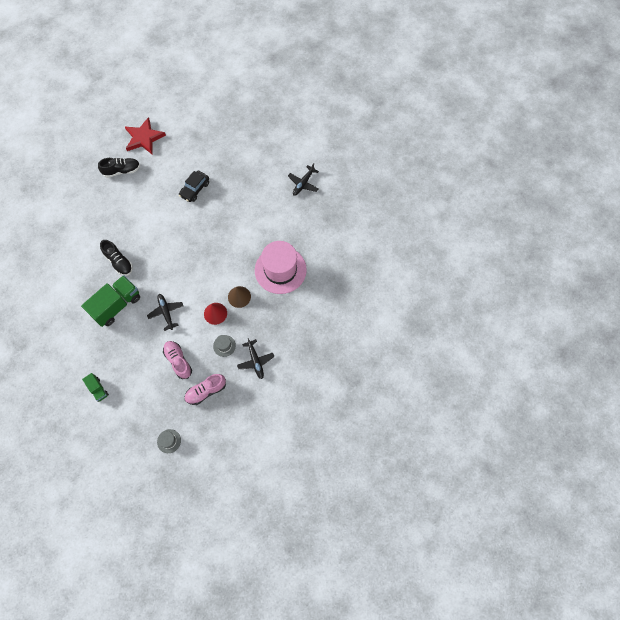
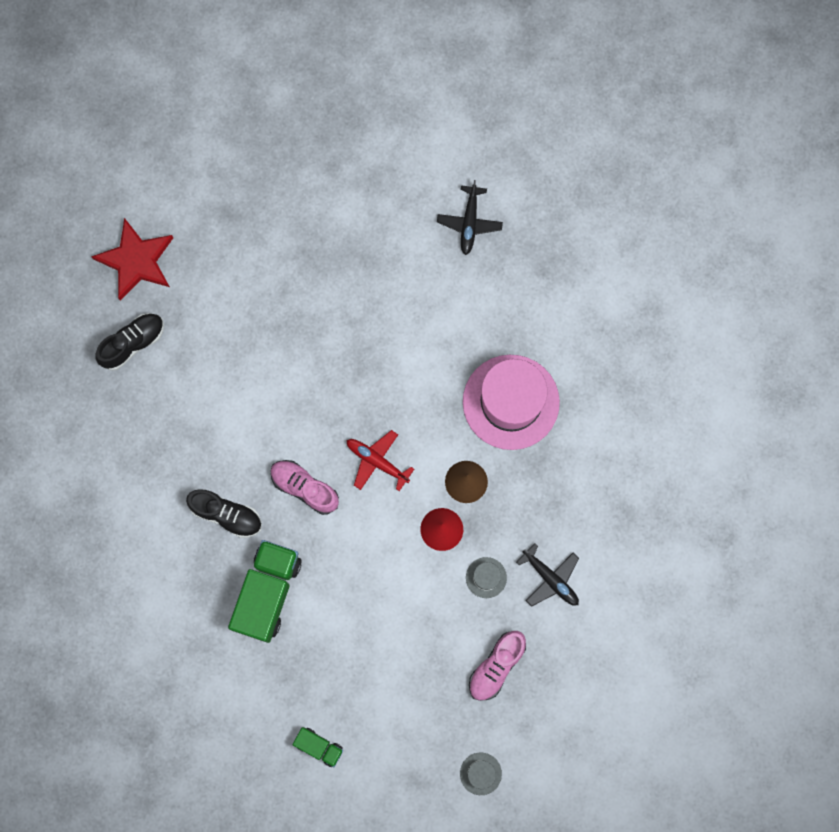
camera: 25 degrees left, 10 degrees up
(166, 312) = (358, 566): black plane -> none
(178, 361) = (424, 638): pink shoe -> pink shoe (304, 488)
(195, 189) = (284, 320): black car -> none
(202, 269) = (377, 462): none -> red plane

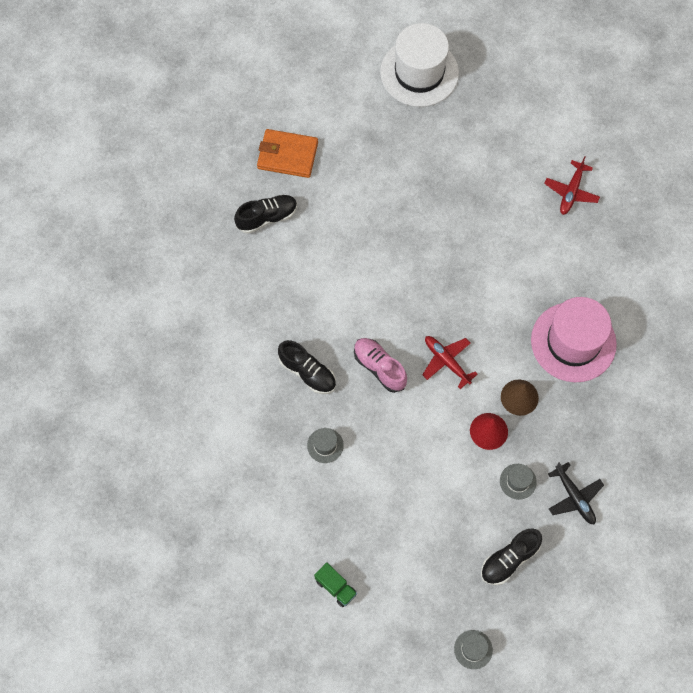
camera: 15 degrees right, 10 degrees down
(136, 261) = (287, 155): red star -> orange wallet
(262, 118) = (419, 72): none -> white hat
(267, 593) = (325, 445): green truck -> grey hat
(469, 222) = (571, 191): black plane -> red plane
(496, 666) = (509, 559): pink shoe -> black shoe

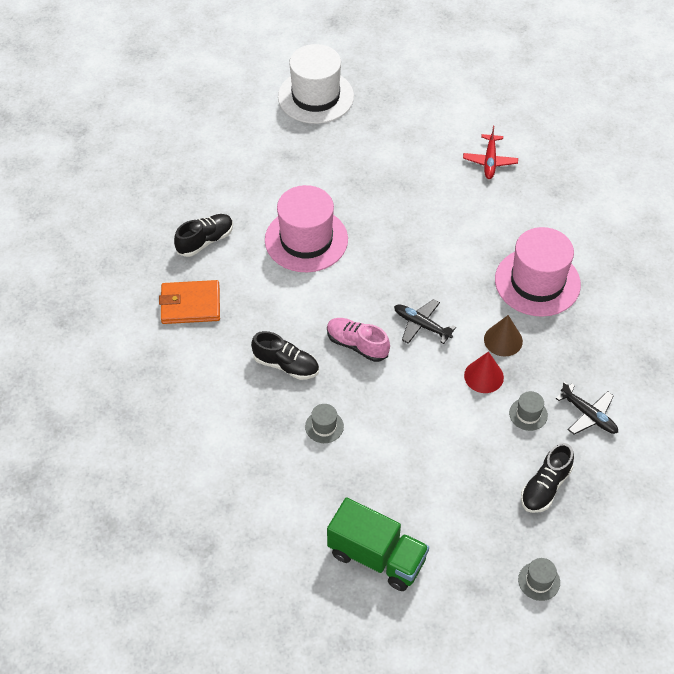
camera: 15 degrees left, 15 degrees down
(287, 155) = (210, 186): orange wallet -> orange wallet (190, 304)
(335, 587) = (377, 557): green truck -> green truck, size x2.02
(363, 239) = (306, 240): none -> pink hat
(447, 362) = (422, 325): red plane -> black plane

